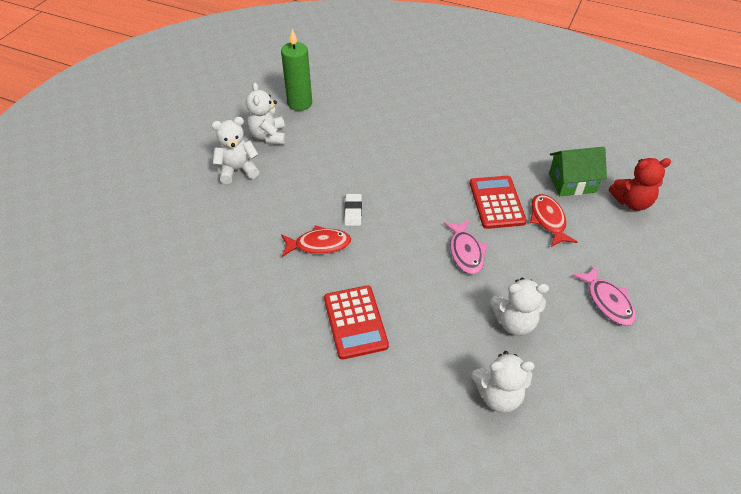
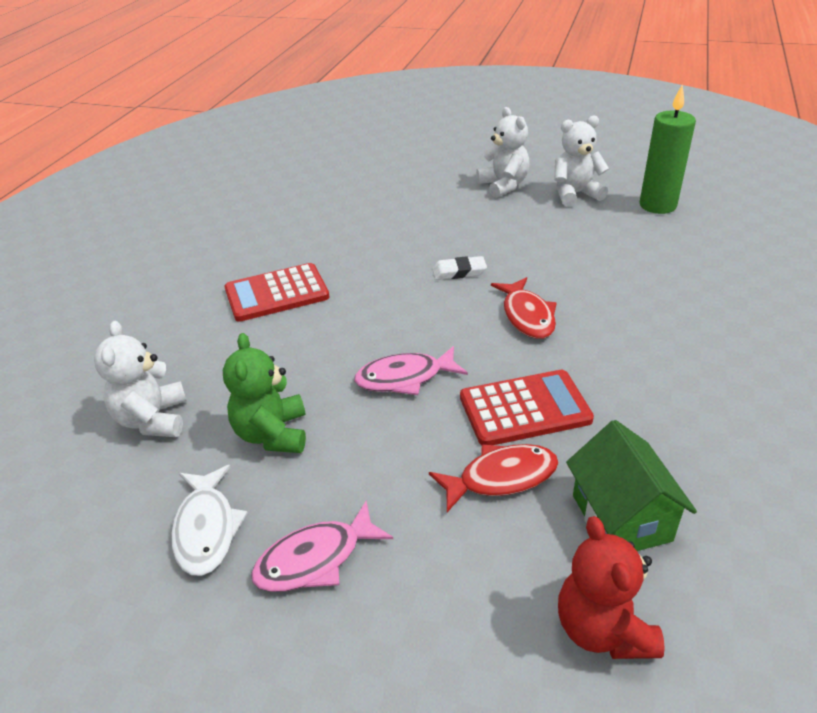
camera: 85 degrees right, 10 degrees down
(319, 244) = (395, 254): red fish -> red fish (527, 316)
(514, 322) = (272, 434): white teddy bear -> green teddy bear
(592, 354) = (206, 529): none -> white fish

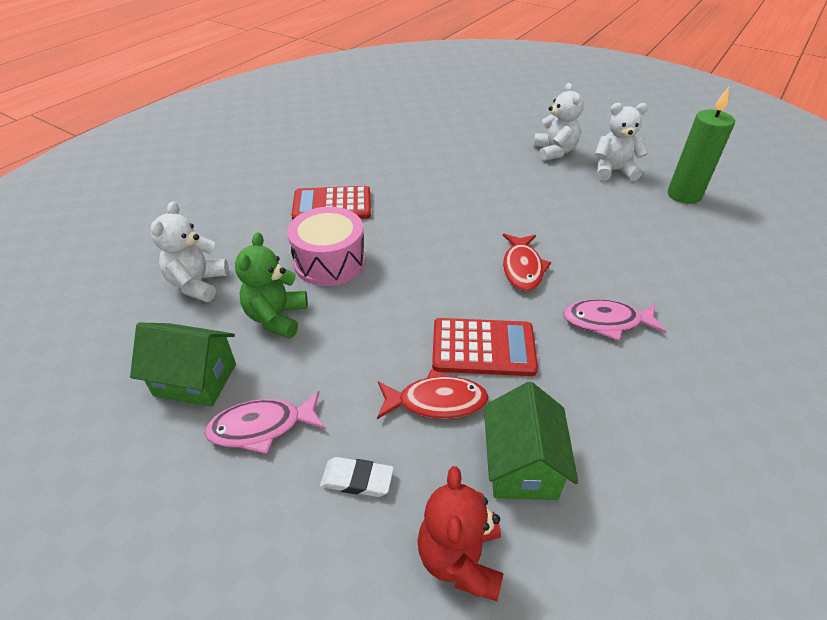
camera: 15 degrees right, 5 degrees up
(206, 529) = (195, 380): white fish -> green house
(305, 357) = (330, 261): none -> pink drum
(404, 378) = (398, 297): pink fish -> pink fish (606, 322)
(459, 272) = (483, 218): white eraser -> white eraser (357, 479)

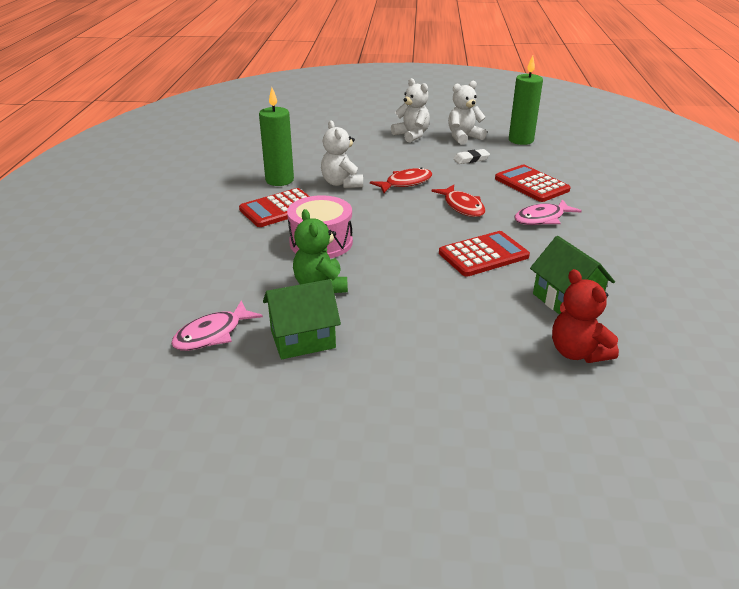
camera: 30 degrees left, 10 degrees down
(198, 284) = (228, 287): white teddy bear -> white teddy bear (342, 183)
(261, 427) = (385, 344): pink fish -> pink fish (212, 334)
(357, 479) = (480, 344): white eraser -> white eraser (471, 159)
(365, 170) = (279, 180): none -> green candle
(436, 401) = (485, 290): red fish -> red fish (405, 183)
(639, 265) = (531, 184): none -> red calculator

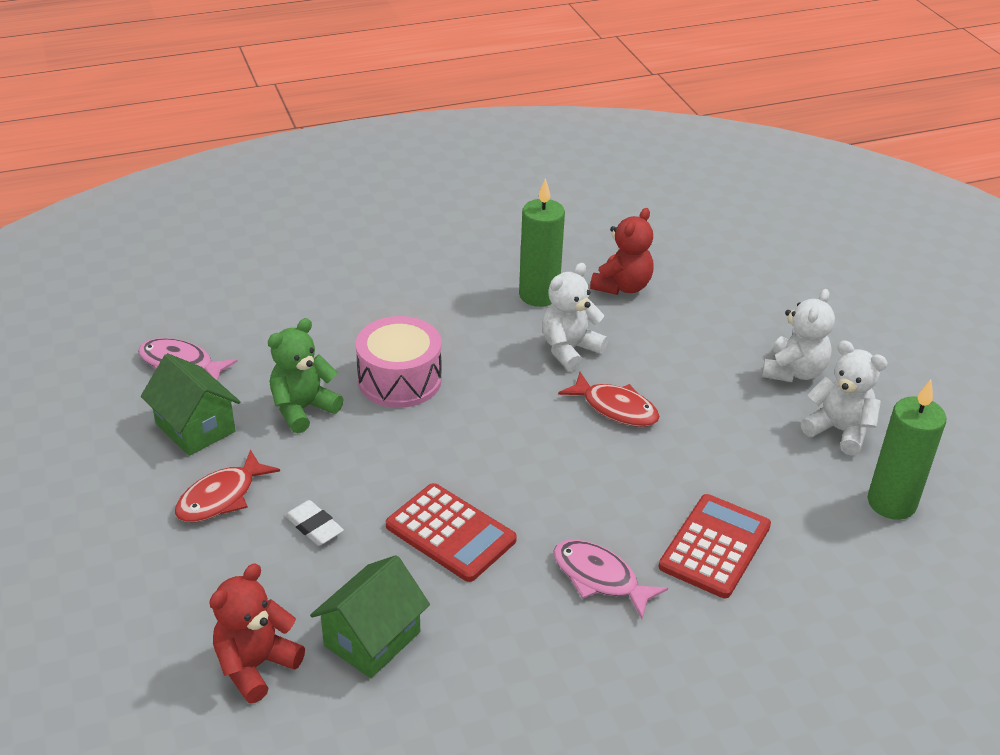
camera: 65 degrees right, 5 degrees up
(279, 209) = (462, 321): red calculator -> none
(297, 156) = (622, 286): none -> red teddy bear
(462, 207) = (580, 483): red fish -> red fish (221, 497)
(471, 159) = (756, 458): white eraser -> white eraser (314, 526)

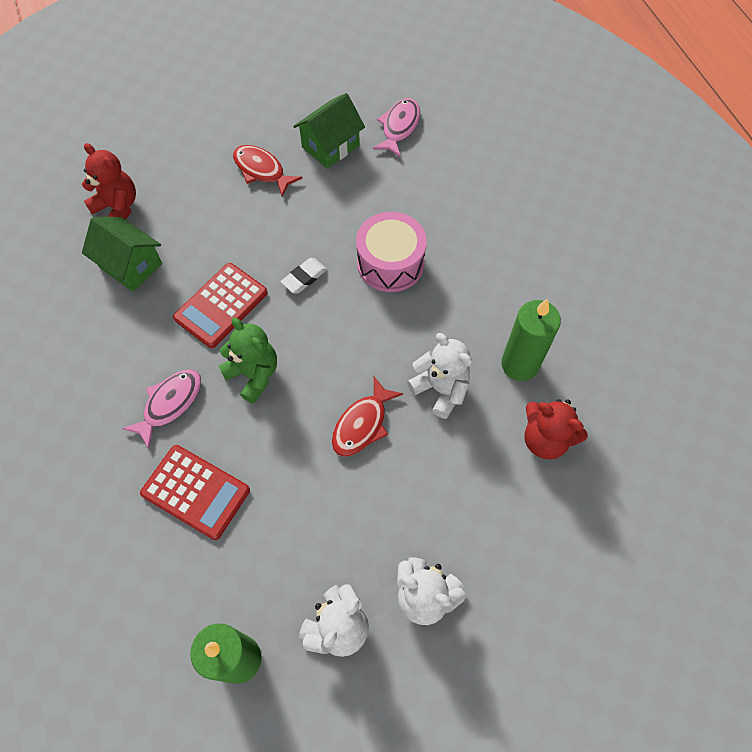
camera: 90 degrees right, 25 degrees up
(303, 409) = (352, 205): green teddy bear -> green teddy bear (253, 374)
(314, 526) = (232, 224): white eraser -> white eraser (304, 277)

